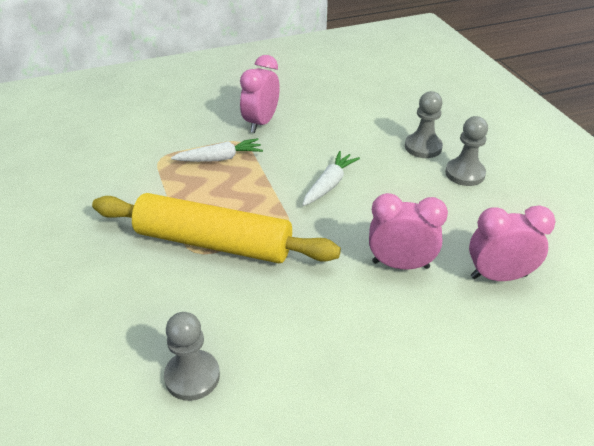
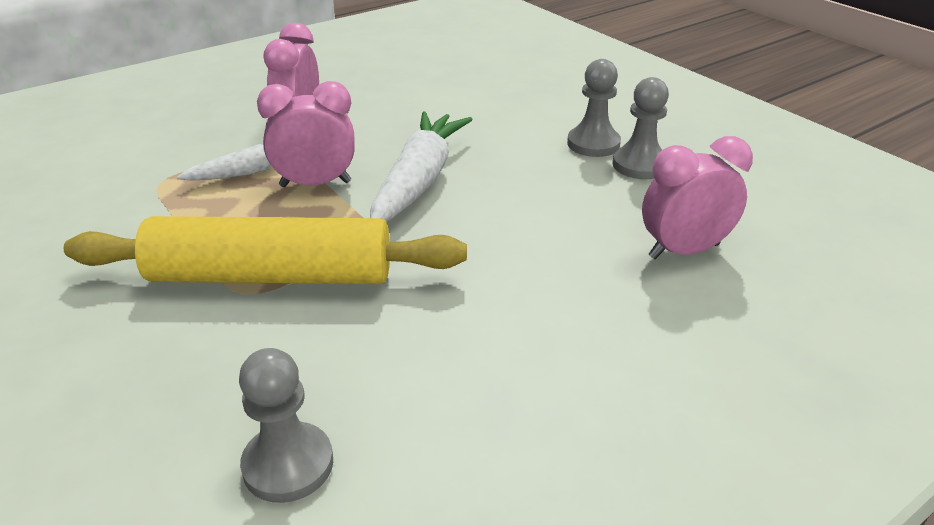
camera: 15 degrees left, 5 degrees down
(329, 184) = (419, 180): white carrot -> white carrot, size x1.65
(400, 264) = (551, 259): pink clock -> pink clock (315, 184)
(423, 147) = (529, 122): grey pawn -> grey pawn (640, 165)

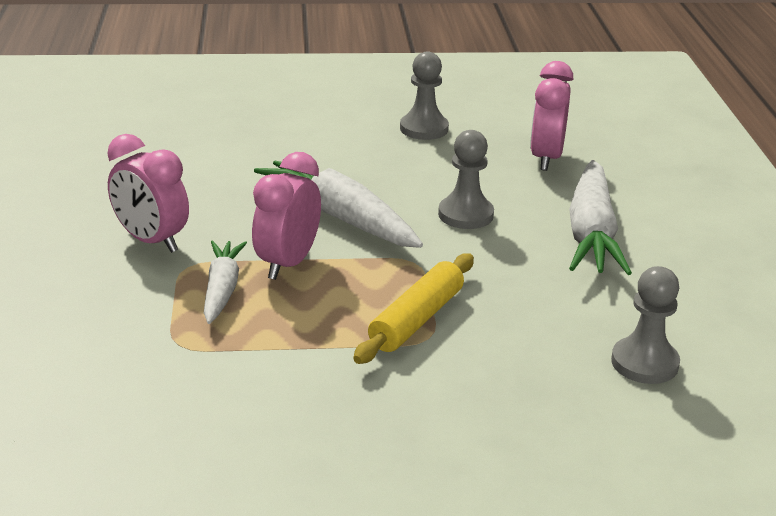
camera: 60 degrees left, 5 degrees down
(271, 276) = (416, 319): yellow rolling pin -> yellow rolling pin, size x0.59
(550, 334) = (591, 234): none -> white carrot
(593, 144) = (371, 132): grey pawn -> grey pawn (465, 215)

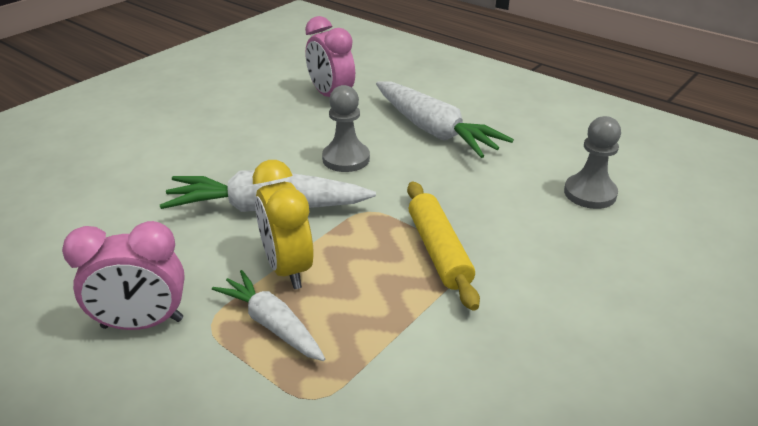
camera: 45 degrees left, 5 degrees up
(288, 264) = (288, 268): pink clock -> yellow clock
(424, 129) = (221, 114): grey pawn -> none

